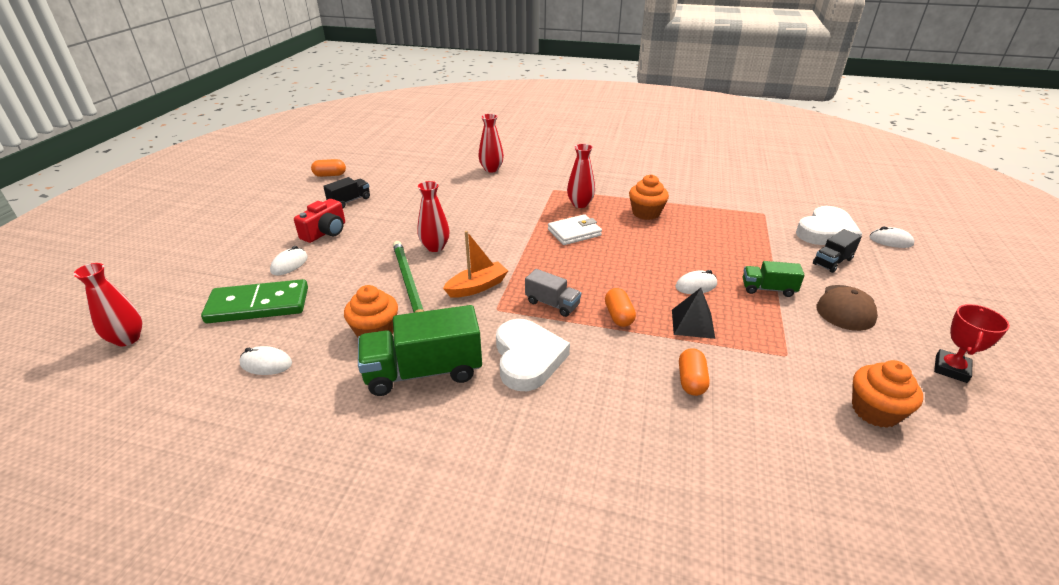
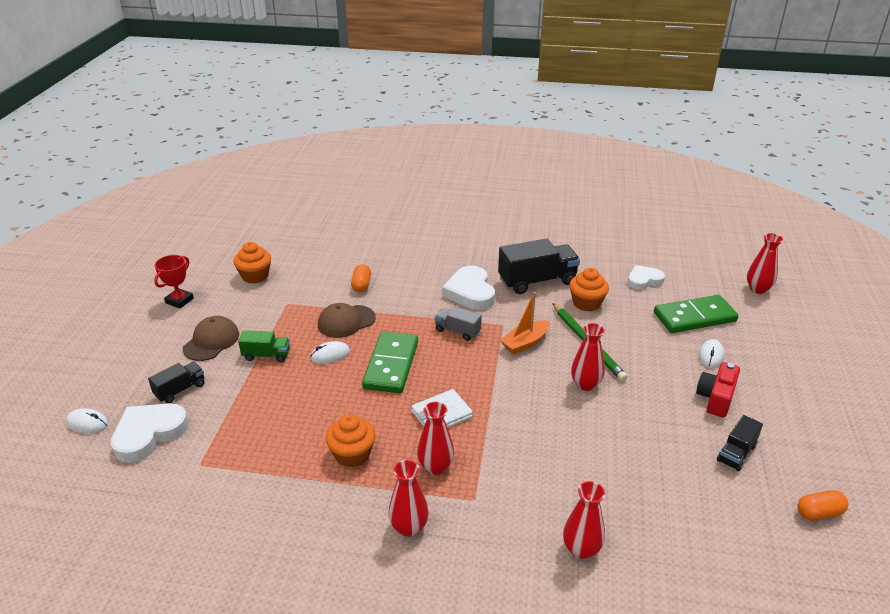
camera: 175 degrees right, 0 degrees up
(266, 364) = (644, 280): white mouse -> white heart
(423, 372) = (537, 281): green truck -> black truck
(598, 180) = (409, 527): none -> red vase
(618, 316) = (403, 324): orange capsule -> none
(626, 272) = (391, 365): none -> green domino
(692, 323) = (346, 321): black pyramid -> brown cap

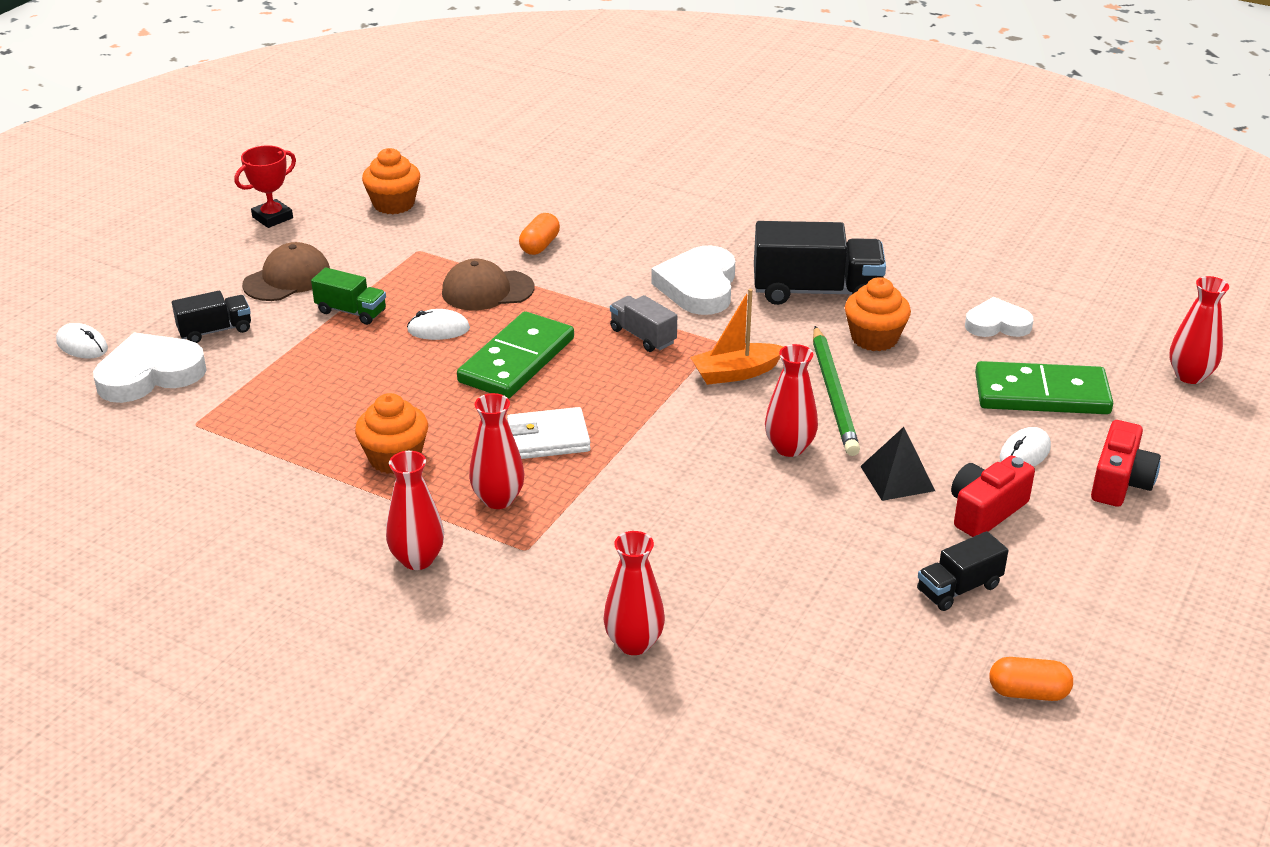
camera: 20 degrees right, 0 degrees up
(656, 389) = (897, 478): none -> black pyramid
(769, 361) = (1120, 482): none -> red camera

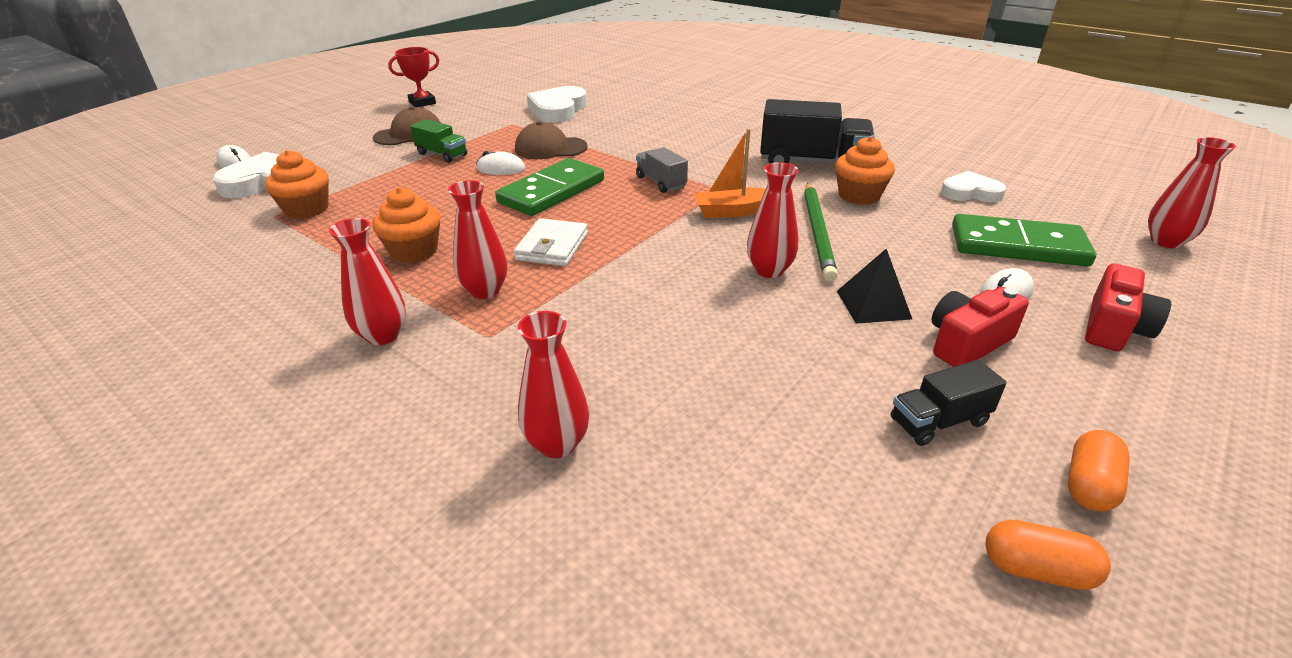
camera: 10 degrees right, 0 degrees up
(215, 331) = (335, 160): black truck -> none
(394, 204) = (509, 100): orange cupcake -> orange cupcake (307, 209)
(539, 245) = (602, 125): orange capsule -> orange capsule (1089, 485)
(548, 438) = (552, 247): white wallet -> white wallet turned 75 degrees counterclockwise
(698, 287) = (716, 155): white heart -> white heart (558, 110)

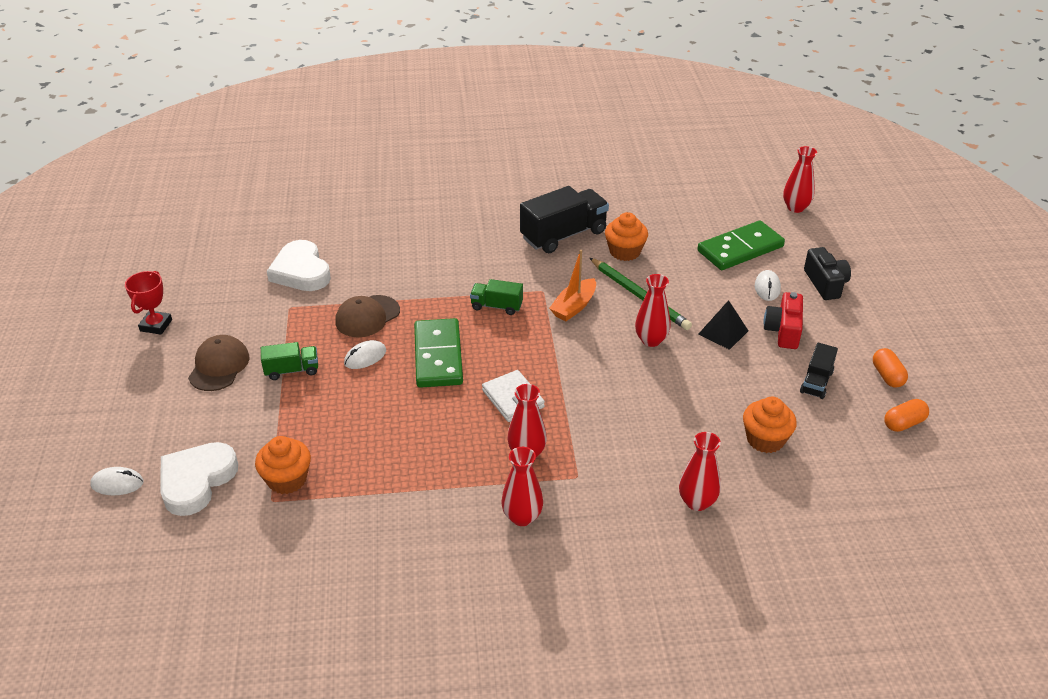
camera: 45 degrees left, 5 degrees up
(414, 251) = (434, 458): orange cupcake -> orange cupcake (765, 439)
(661, 182) = (496, 306): grey truck -> green truck
(970, 192) = (677, 216): white heart -> none
(1113, 327) = (825, 283): red camera -> black camera

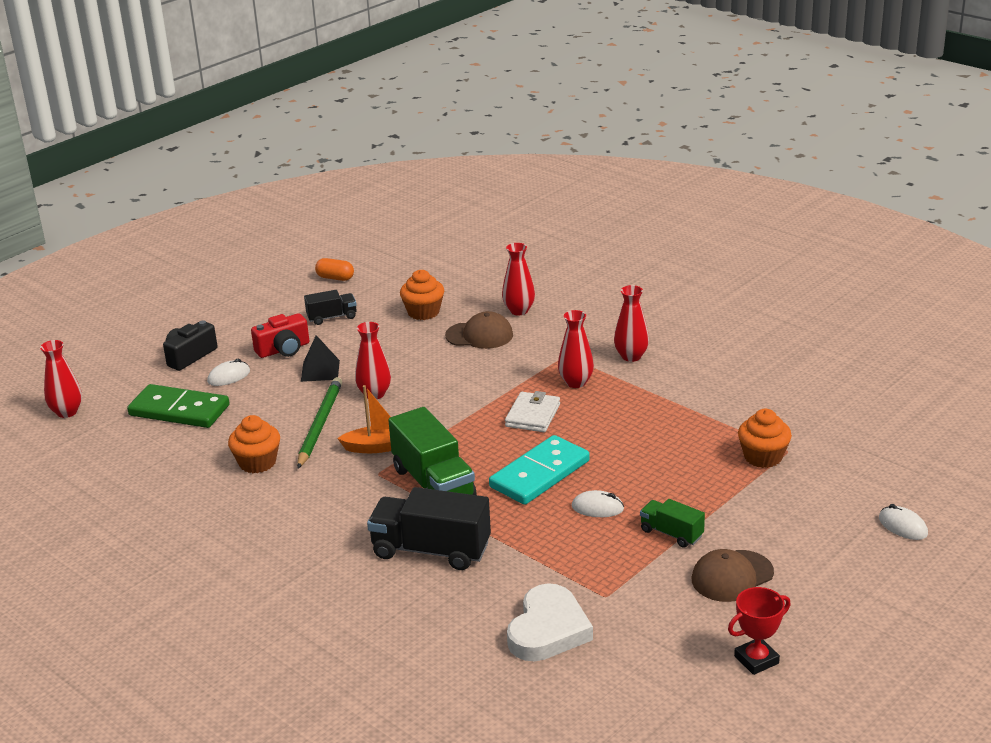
camera: 130 degrees left, 10 degrees down
(196, 481) = (834, 493): white heart -> none
(367, 316) = (548, 541): brown cap -> brown cap (479, 335)
(438, 356) = (539, 474): green domino -> turquoise domino
(496, 306) = (433, 483): green truck -> green truck, size x1.85
(563, 235) = (270, 508): black truck -> black truck (431, 550)
(887, 376) = (288, 298): orange capsule -> none

